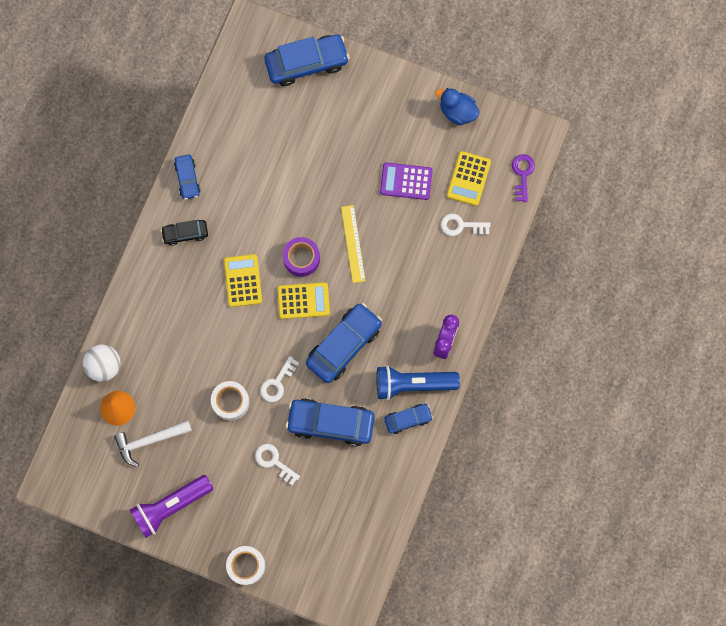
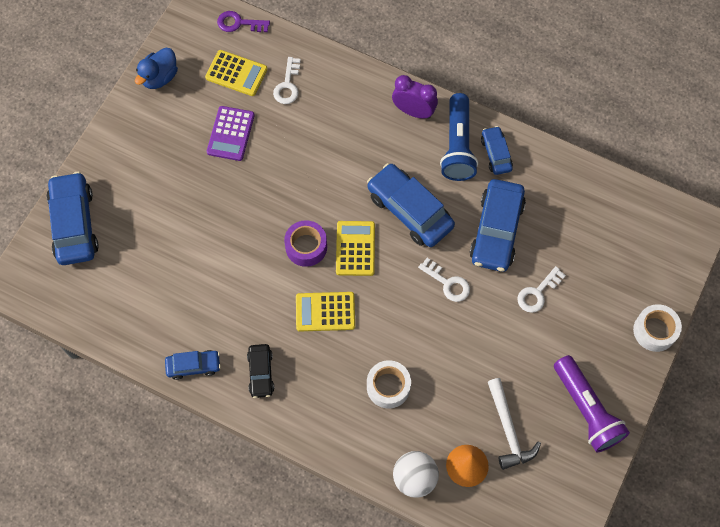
camera: 85 degrees left, 10 degrees down
(230, 402) = (467, 335): white tape -> white tape (388, 387)
(353, 243) = (295, 192): yellow ruler -> none

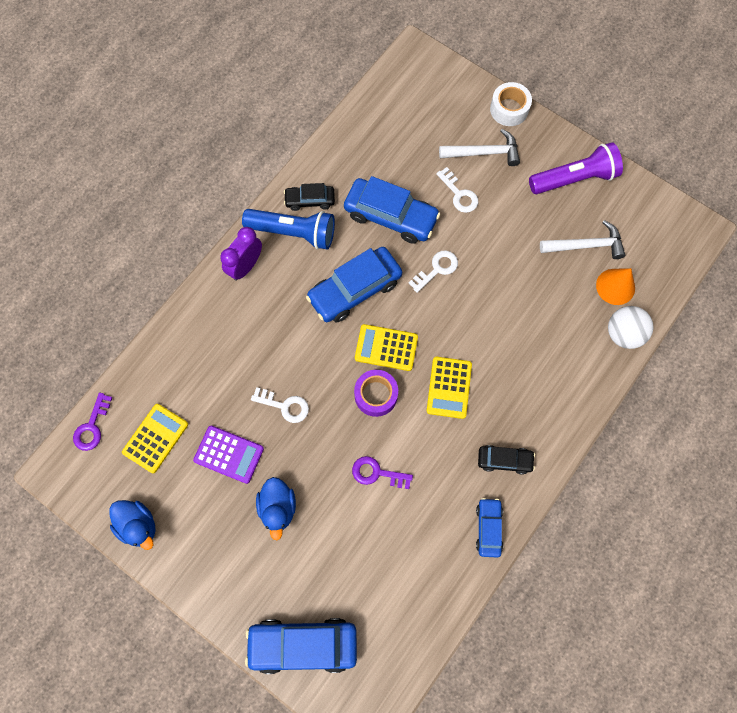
camera: 80 degrees left, 5 degrees up
(188, 182) = (278, 508): none -> blue duck
(231, 260) = (377, 473): none -> purple key
(288, 85) = (184, 385): white key -> white key (284, 406)
(388, 387) = (533, 341): white tape -> none
(496, 154) = (310, 200): blue car -> black car
(593, 312) = (484, 153): none -> white hammer

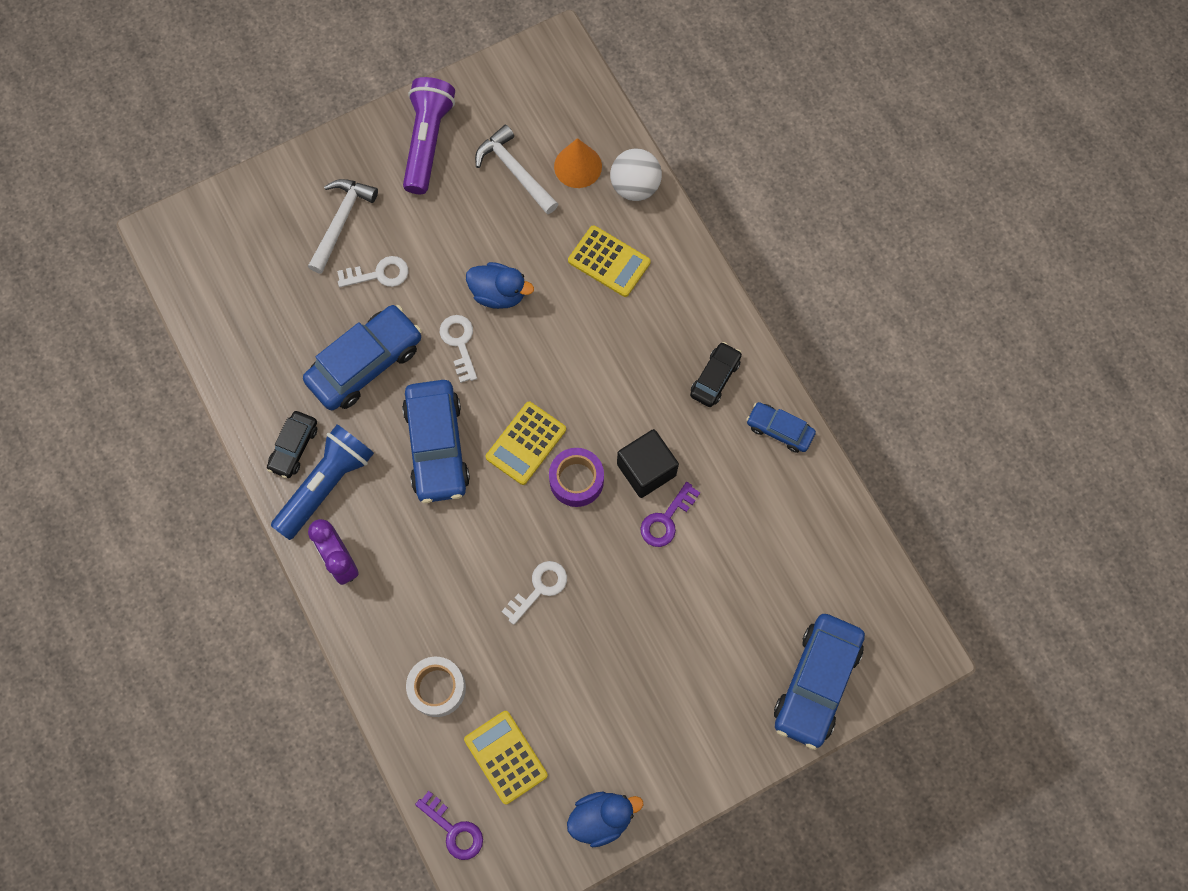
camera: 65 degrees left, 0 degrees up
(229, 454) = (566, 677): purple calculator -> none
(278, 508) = (654, 647): blue duck -> blue duck (499, 293)
(408, 441) = (646, 469): none -> black cube
(449, 387) = (606, 397): yellow calculator -> yellow calculator (609, 261)
(509, 109) = (300, 166): white tape -> white tape (437, 688)
(586, 245) = (514, 171): white hammer -> white hammer turned 60 degrees counterclockwise

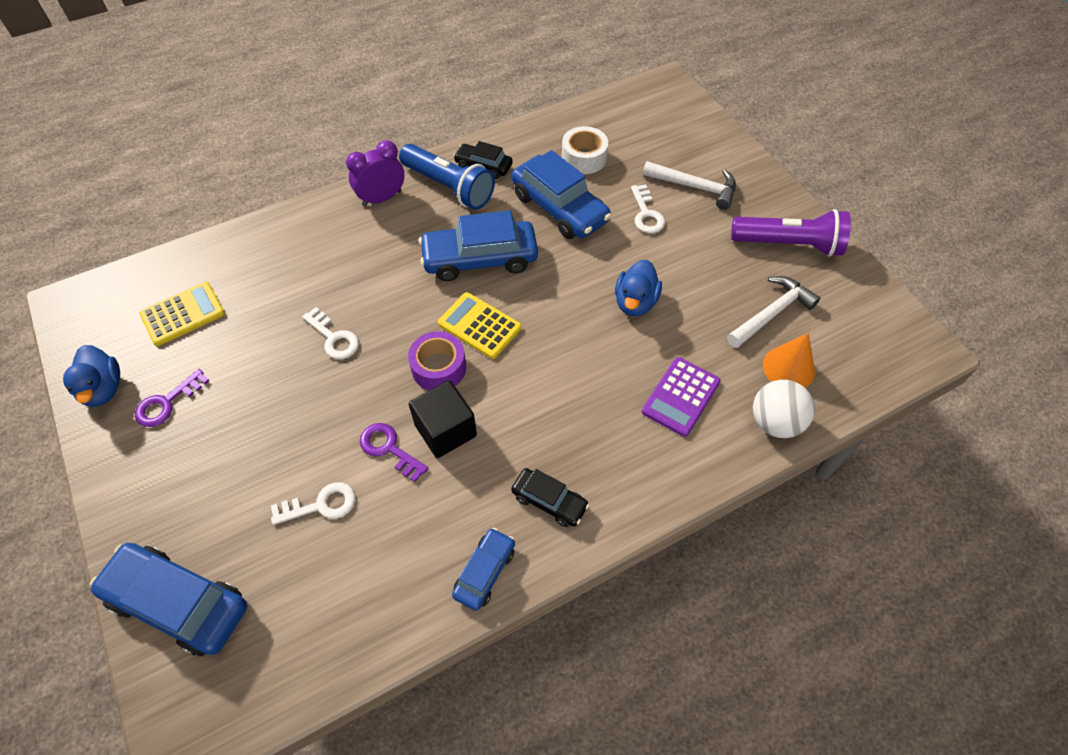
camera: 90 degrees right, 15 degrees down
(437, 688) = (257, 264): white tape -> white tape (584, 158)
(453, 830) = (132, 278): purple key -> purple key (167, 402)
(459, 343) = (581, 273): white key -> white key (320, 505)
(609, 261) = (681, 397): yellow calculator -> purple calculator

